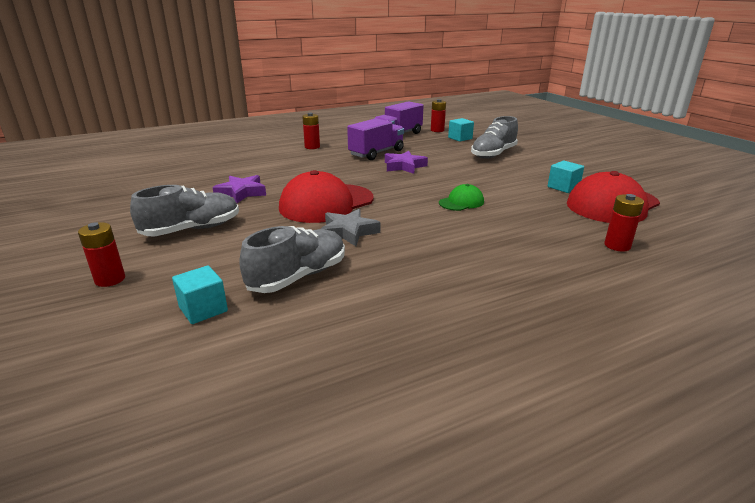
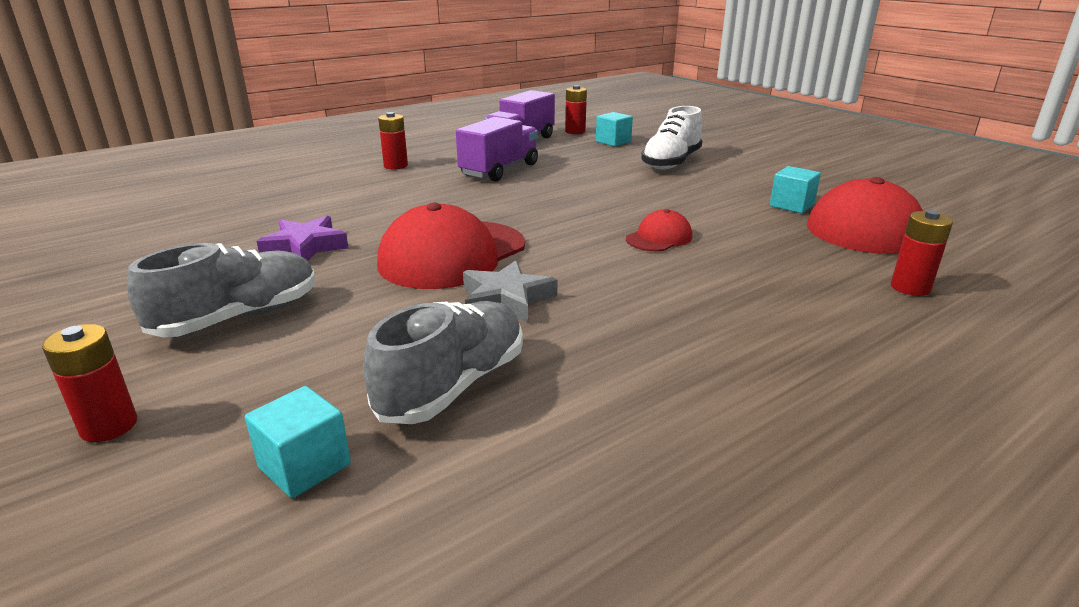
camera: 10 degrees left, 0 degrees up
(404, 166) = (549, 188): purple star -> none
(461, 202) = (659, 238): green cap -> red cap
(493, 154) = (671, 162): grey shoe -> white shoe

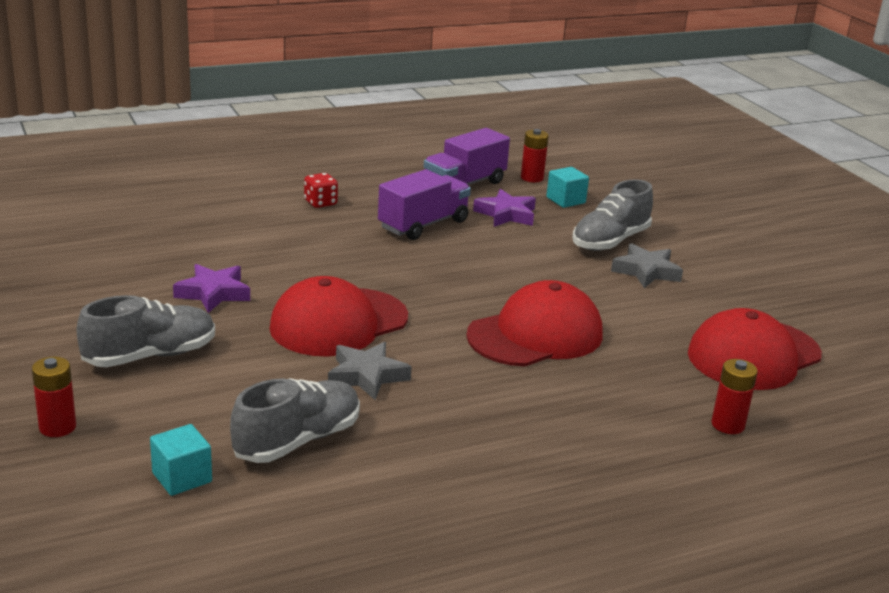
camera: 10 degrees right, 0 degrees up
(395, 166) = (320, 203): red battery -> red dice
(569, 155) = (506, 214): none -> purple star
(659, 238) = (535, 335): red cap -> red cap, size x2.03
(671, 162) = (610, 241): white shoe -> grey shoe
(719, 178) = (646, 271): none -> grey star
(791, 205) = (695, 318): turquoise cube -> none

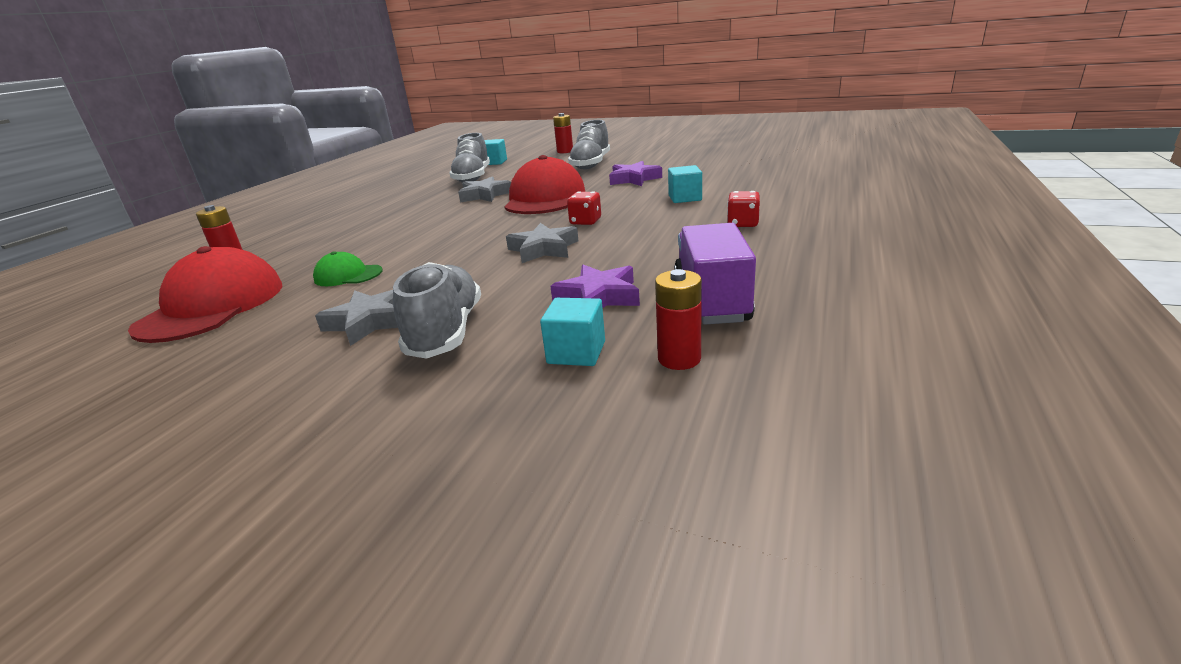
camera: 140 degrees right, 0 degrees up
(268, 243) = (685, 198): none -> turquoise cube
(386, 268) = (585, 222): none -> red dice
(423, 225) = (637, 251): purple truck -> none
(466, 262) = (543, 249): none -> grey star
(535, 335) = (417, 241): red cap -> none
(629, 325) = (348, 275): none -> green cap

